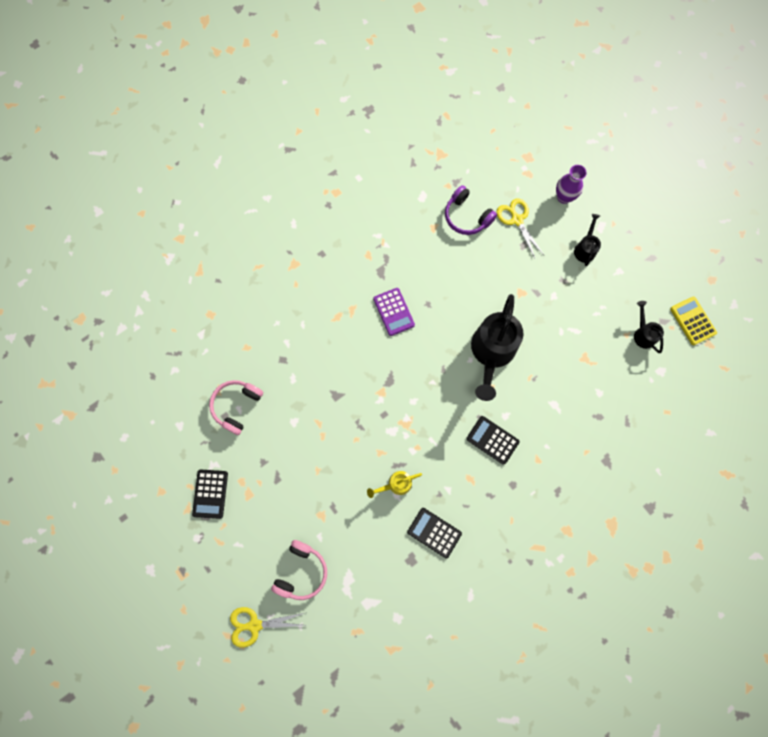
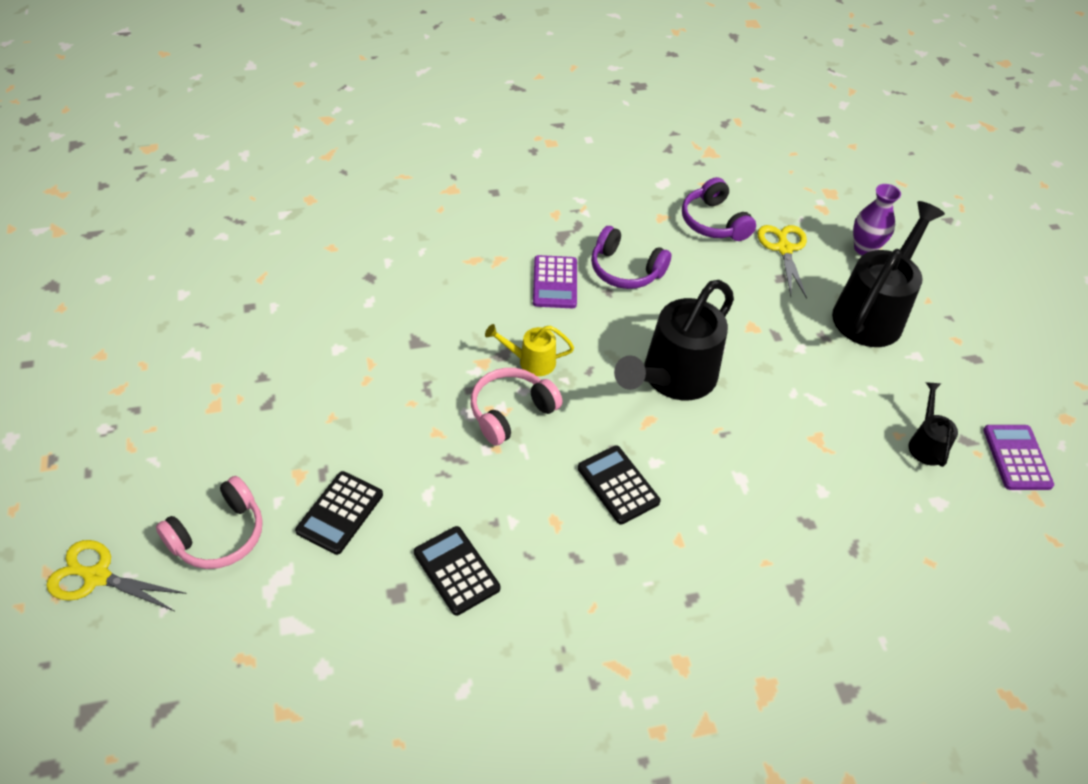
camera: 20 degrees right, 25 degrees down
(210, 494) = (163, 384): black calculator -> black calculator (340, 513)
(236, 406) = (273, 302): pink headphones -> pink headphones (511, 412)
(396, 484) = (436, 481): yellow watering can -> yellow watering can (531, 361)
(430, 282) = (625, 270): none -> purple headphones
(585, 249) = (872, 313): black watering can -> black watering can, size x2.06
(692, 321) = (1017, 458): yellow calculator -> purple calculator

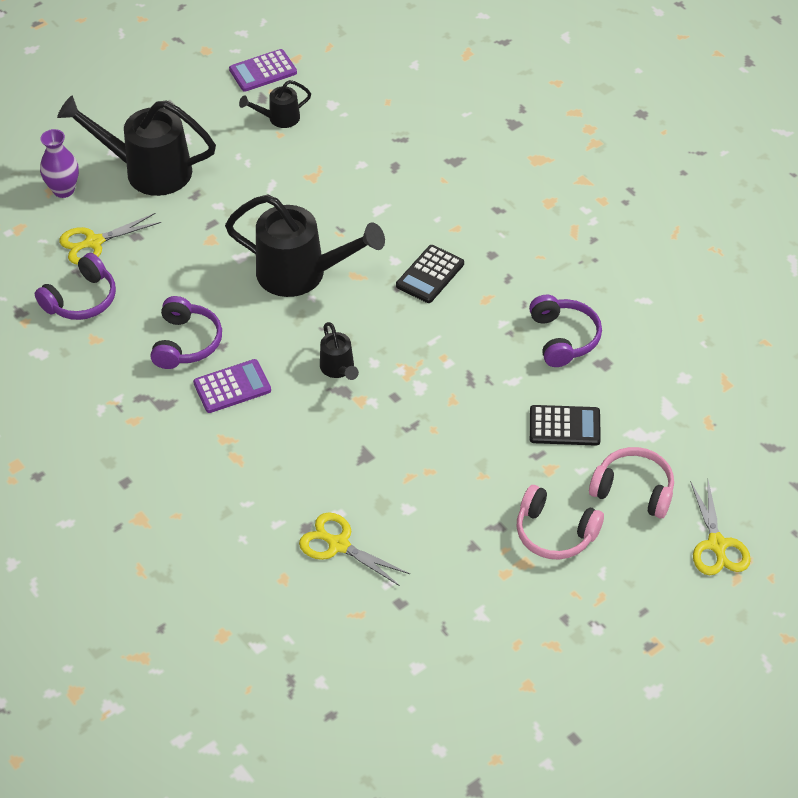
camera: 110 degrees left, 0 degrees up
(336, 290) = (339, 545): none -> yellow scissors
(456, 570) = (563, 338): black calculator -> purple headphones
(511, 412) = (401, 362): pink headphones -> pink headphones (555, 533)
(531, 361) = (338, 369): yellow watering can -> black watering can

